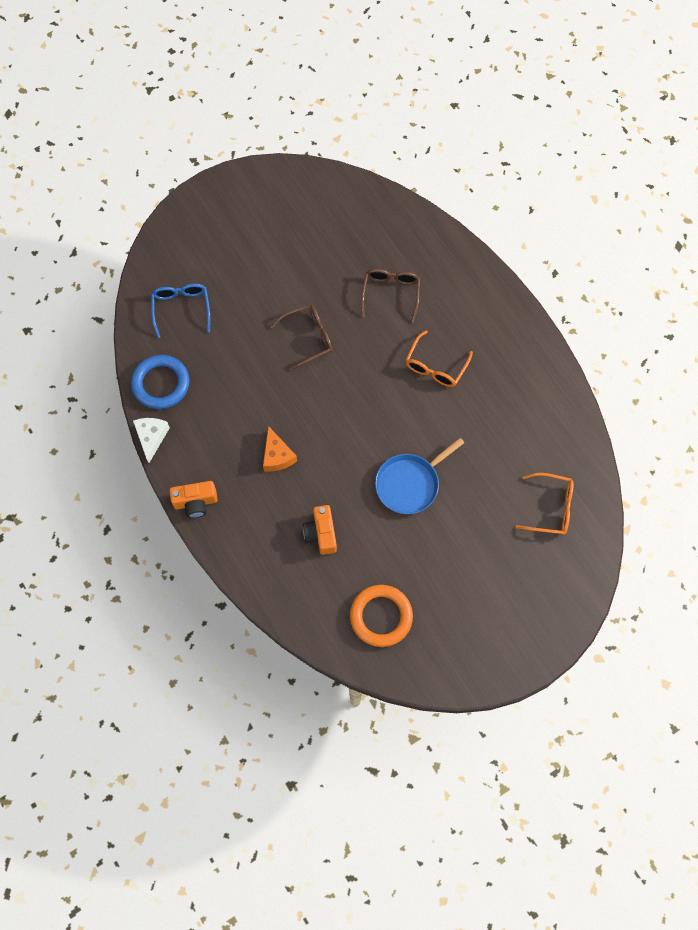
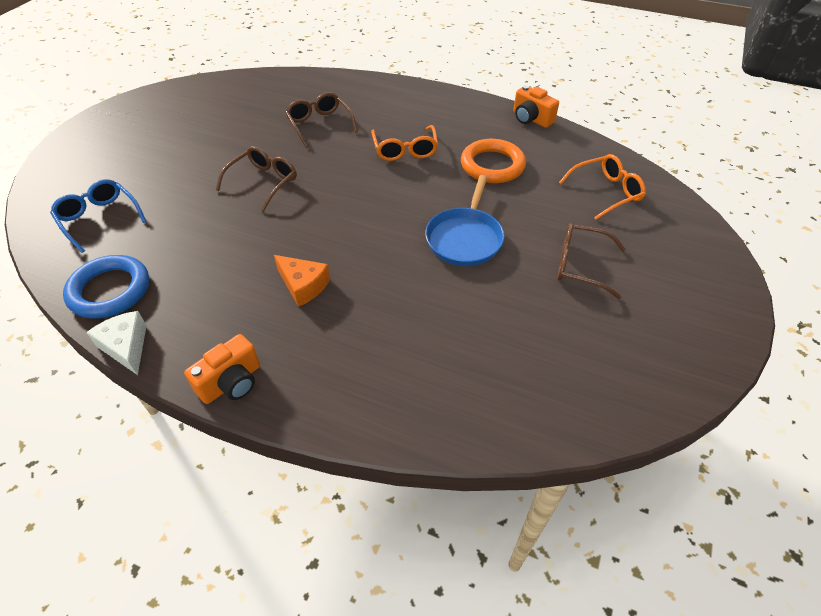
camera: 35 degrees left, 20 degrees down
(321, 534) = (414, 328): orange camera -> orange camera (531, 119)
(381, 616) = (554, 368): orange ring -> orange ring (492, 165)
(468, 558) = (581, 265): none -> brown glasses

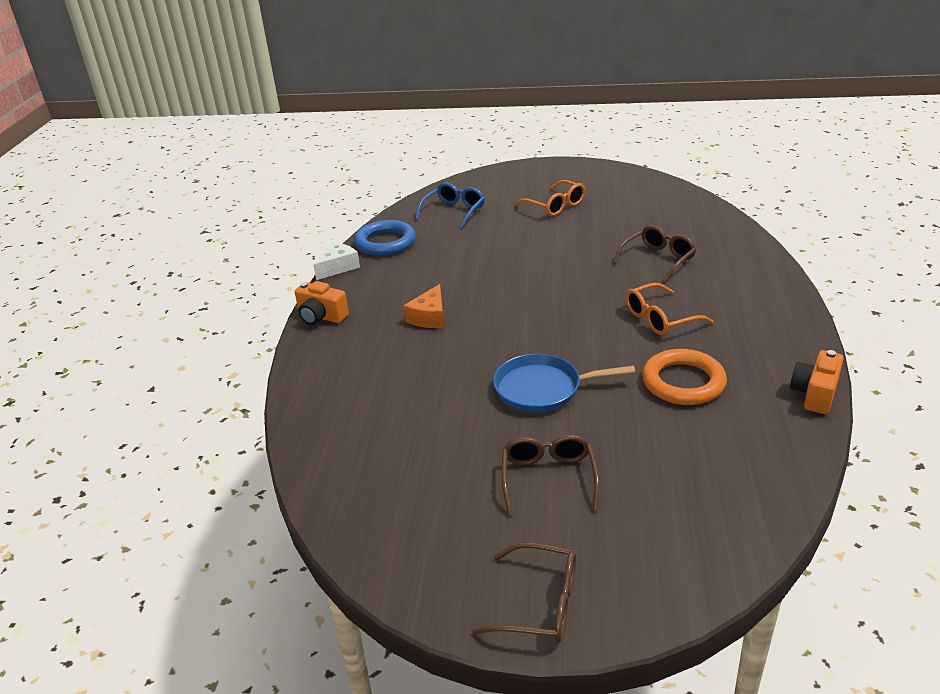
camera: 75 degrees right, 15 degrees down
(263, 183) = (545, 259): brown glasses -> brown glasses (539, 603)
(605, 192) = (703, 483): orange glasses -> orange glasses (555, 205)

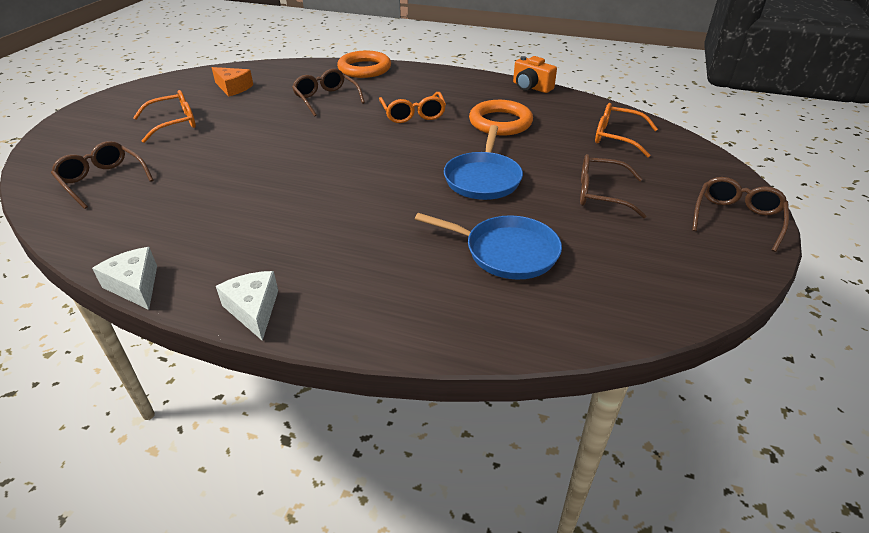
camera: 80 degrees left, 5 degrees up
(321, 317) = (253, 310): orange camera -> white cheese
(385, 242) = (116, 239): blue ring -> none
(418, 421) = (507, 252): none -> blue pan
(429, 317) = (323, 224): orange cheese -> orange cheese (233, 88)
(454, 212) = (103, 181): blue glasses -> brown glasses
(708, 487) = (617, 137): none -> orange glasses
(757, 262) = (364, 69): none -> orange ring

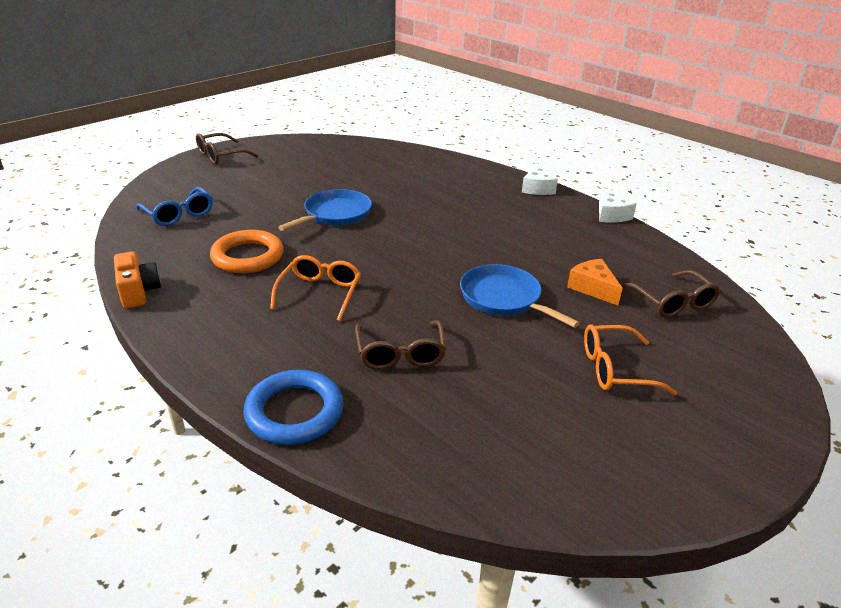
camera: 155 degrees left, 5 degrees down
(233, 88) = (529, 430): orange cheese -> orange cheese (592, 288)
(364, 69) = (294, 412): orange ring -> blue ring
(507, 252) = (375, 176): blue pan -> blue pan (503, 298)
(601, 194) = (271, 185): brown glasses -> none
(617, 137) = (178, 214): orange glasses -> blue glasses

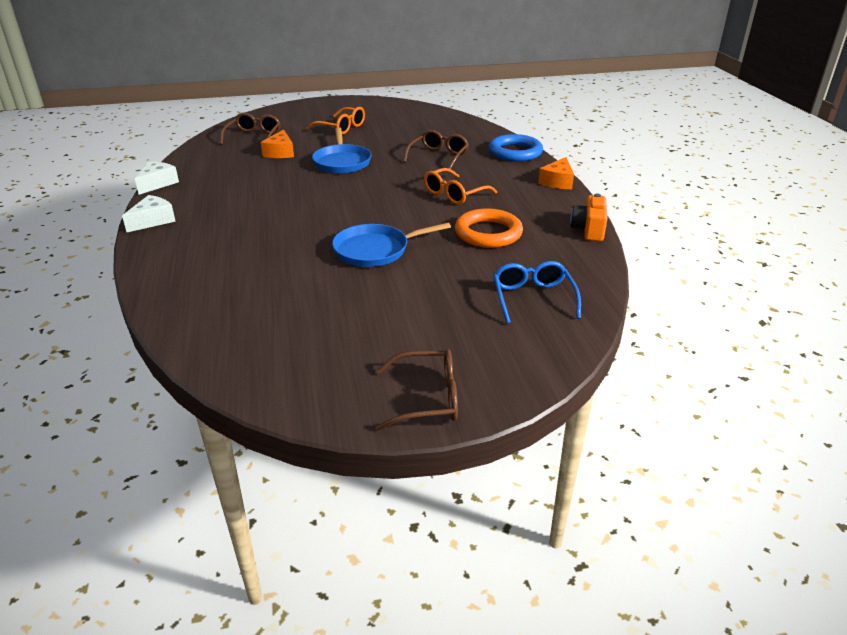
camera: 145 degrees left, 0 degrees up
(197, 360) = (557, 182): none -> orange cheese

